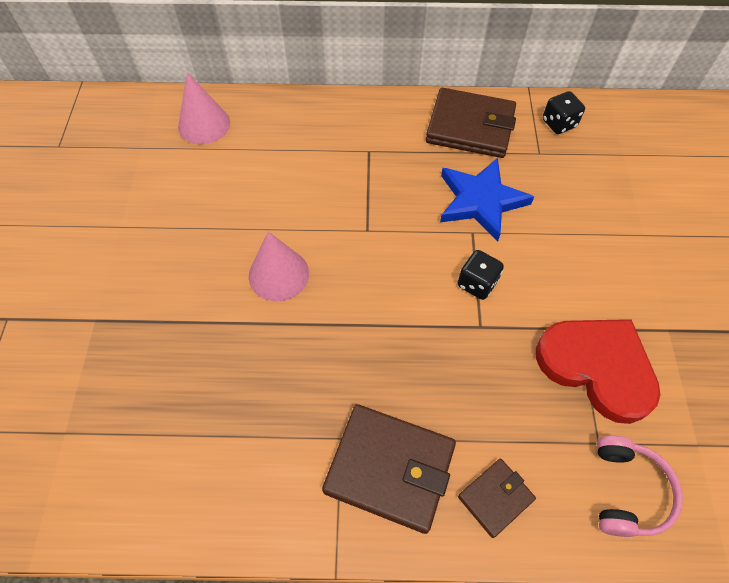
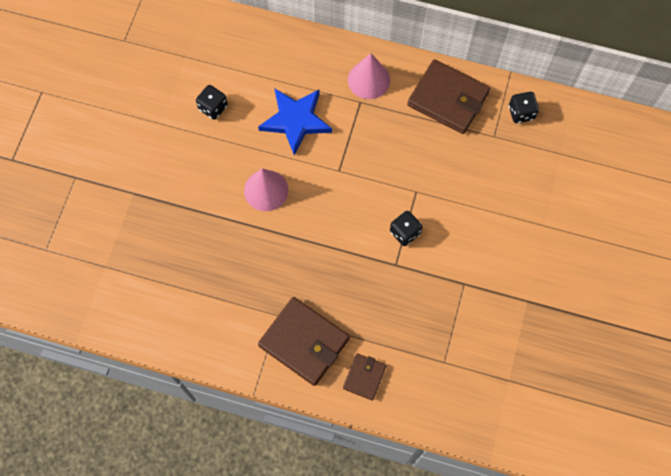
camera: 15 degrees right, 10 degrees up
(186, 194) = (213, 107): none -> black dice
(204, 124) = (238, 46): pink cone -> pink cone (369, 80)
(480, 201) = (432, 167): blue star -> blue star (295, 120)
(495, 498) = (364, 377): brown wallet -> brown wallet turned 45 degrees counterclockwise
(597, 367) = (465, 313): red heart -> none
(627, 491) = (449, 395): pink headphones -> none

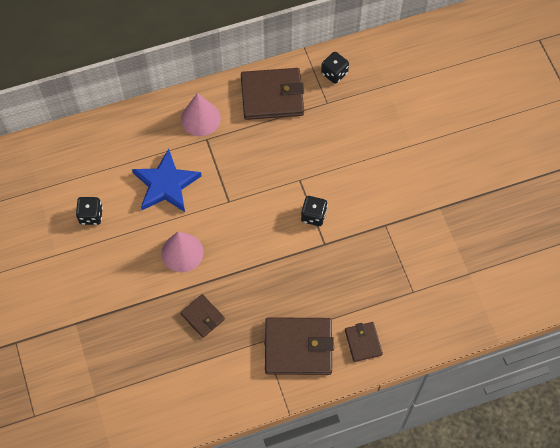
camera: 35 degrees left, 5 degrees down
(242, 258) = (202, 317): none -> brown wallet

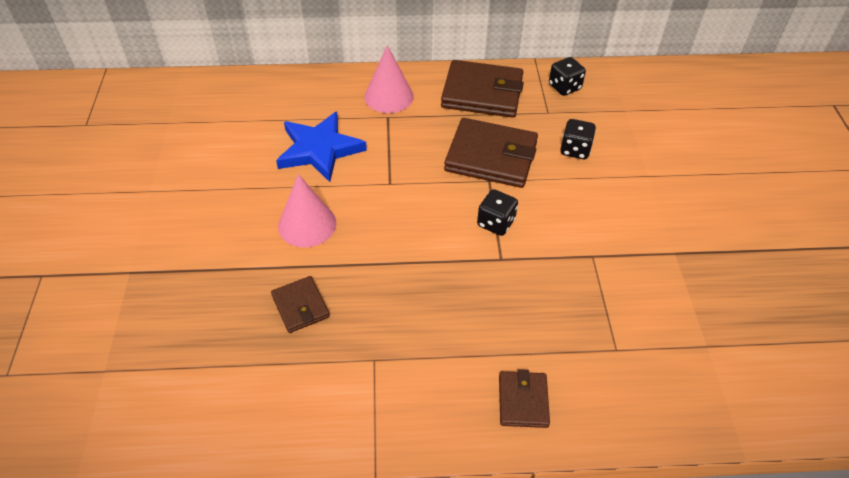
camera: 15 degrees right, 15 degrees down
(91, 215) = (214, 160): black dice -> black dice (575, 150)
(298, 347) = (422, 382): brown wallet -> brown wallet (491, 157)

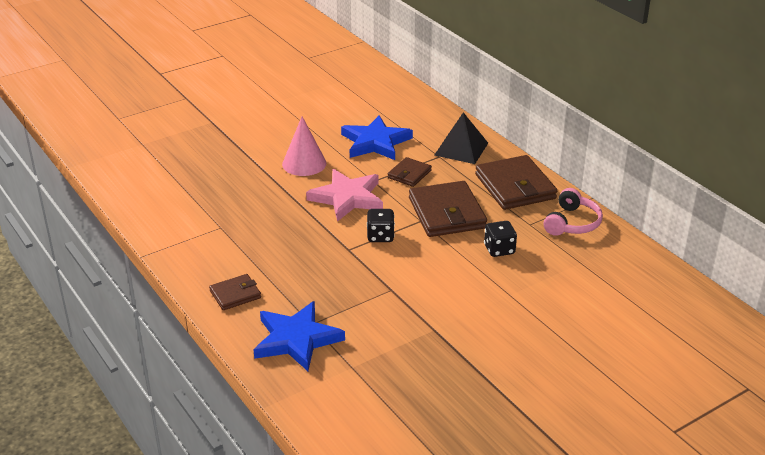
camera: 60 degrees right, 15 degrees down
(300, 306) = (237, 186): brown wallet -> brown wallet (409, 174)
(389, 96) = (461, 149): pink cone -> black pyramid
(405, 218) = (347, 198): none -> pink star
(564, 87) = (572, 223): black dice -> pink headphones
(639, 375) = (296, 339): none -> blue star

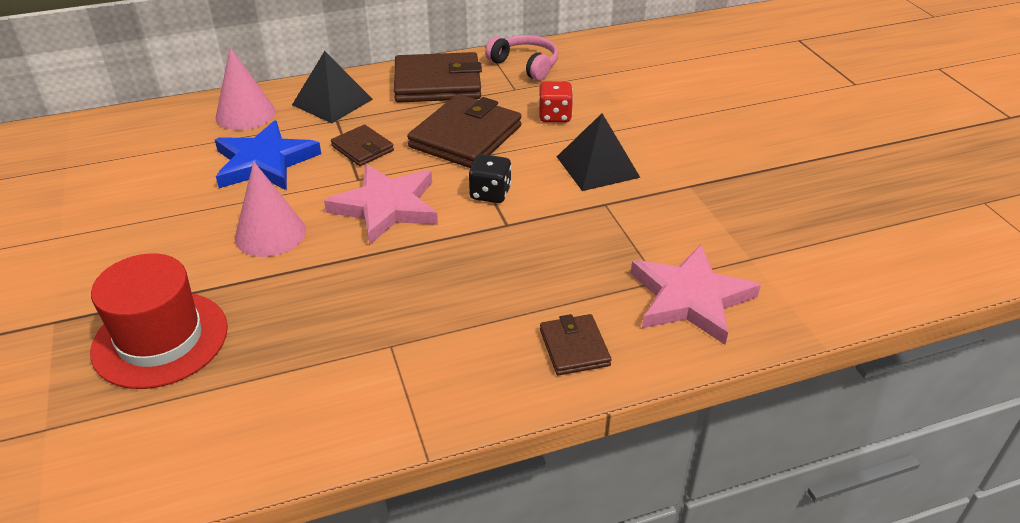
camera: 75 degrees left, 5 degrees up
(207, 155) = (160, 339): none -> red hat
(296, 339) = (690, 298): blue star -> pink star
(427, 121) = (245, 114): none -> pink cone
(437, 280) = (597, 166): none -> black pyramid
(447, 213) = (465, 136): brown wallet -> brown wallet turned 60 degrees counterclockwise
(499, 249) = (554, 116): black dice -> red dice

